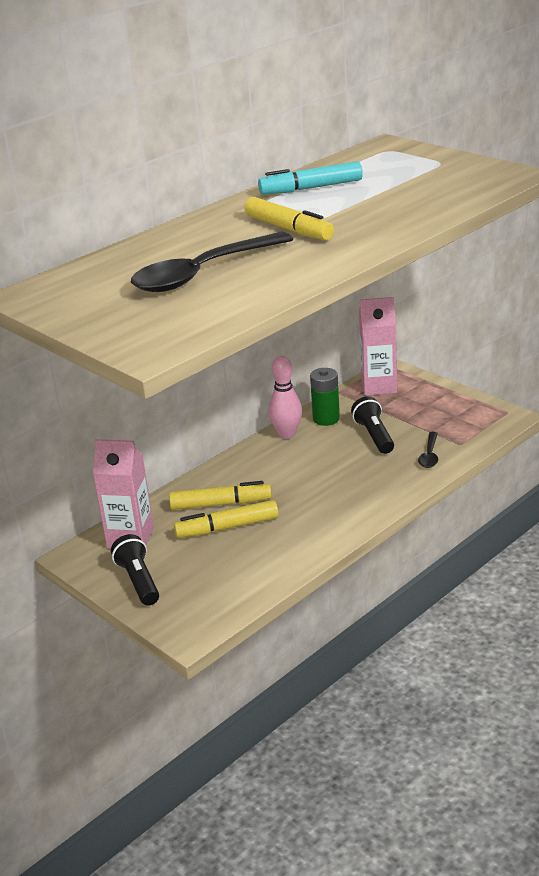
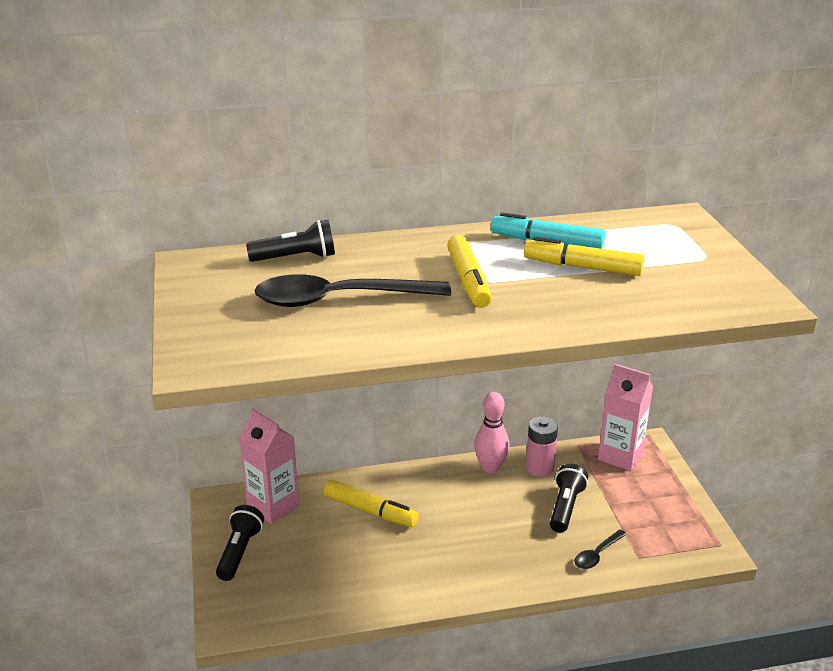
camera: 30 degrees right, 0 degrees up
(119, 261) = (296, 258): none -> black flashlight
(227, 527) = (353, 537): yellow marker -> yellow marker (582, 267)
(326, 419) = (539, 468): green battery -> pink battery

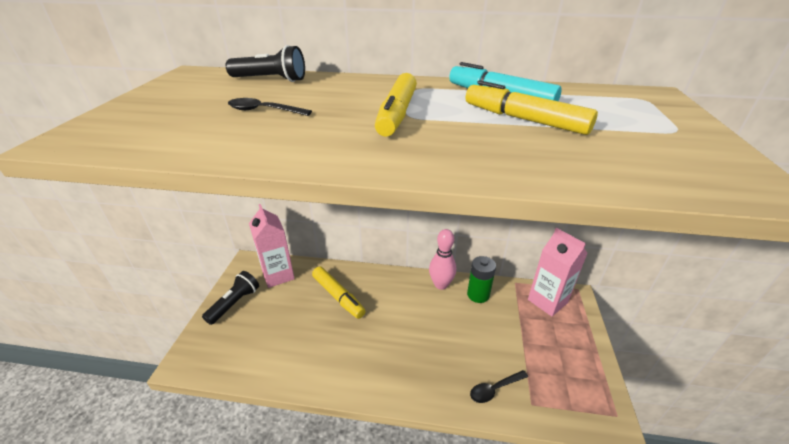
camera: 20 degrees right, 5 degrees up
(339, 299) = (264, 111): black spoon -> black spoon, size x0.46
(539, 468) = (478, 294): pink battery -> green battery
(565, 507) = (485, 335): black flashlight -> none

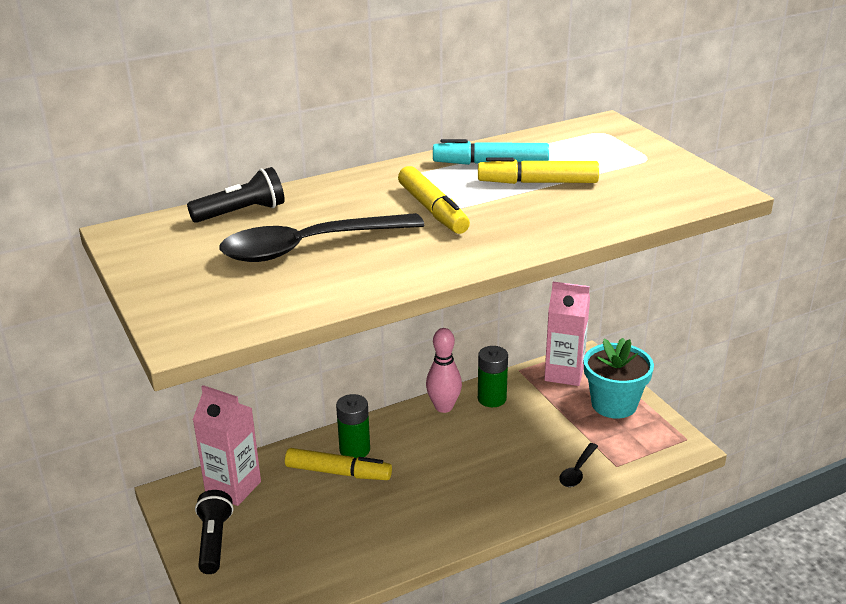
camera: 35 degrees left, 5 degrees down
(264, 111) = (309, 247): black spoon -> black spoon, size x2.19
(361, 286) = (354, 450): none -> green battery
(570, 346) = (614, 404): none -> turquoise flower pot

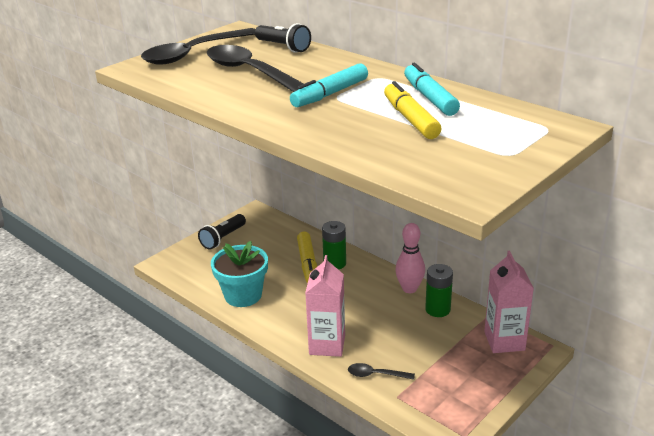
camera: 70 degrees right, 0 degrees up
(185, 278) = (194, 53): none -> black spoon
(214, 541) = (223, 238): black flashlight -> black flashlight turned 150 degrees clockwise
(233, 487) = (271, 230): pink carton -> pink carton (327, 345)
(433, 210) = (330, 94): yellow marker -> turquoise marker
(614, 404) = (482, 379): turquoise flower pot -> turquoise flower pot (243, 295)

